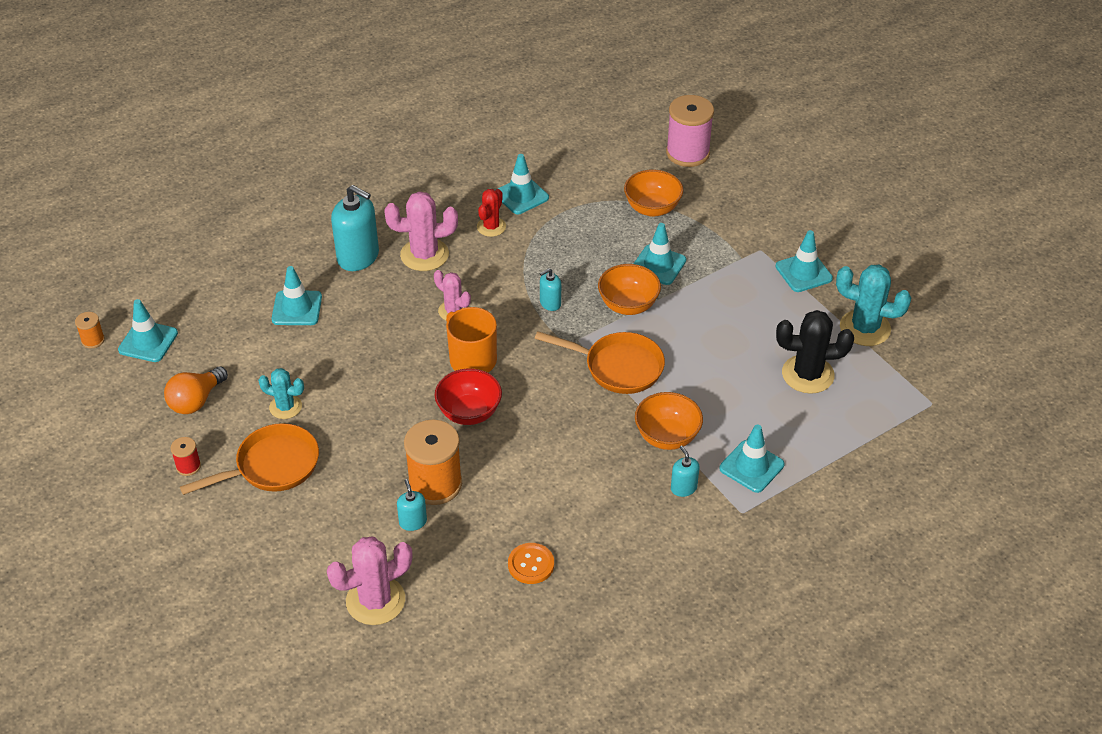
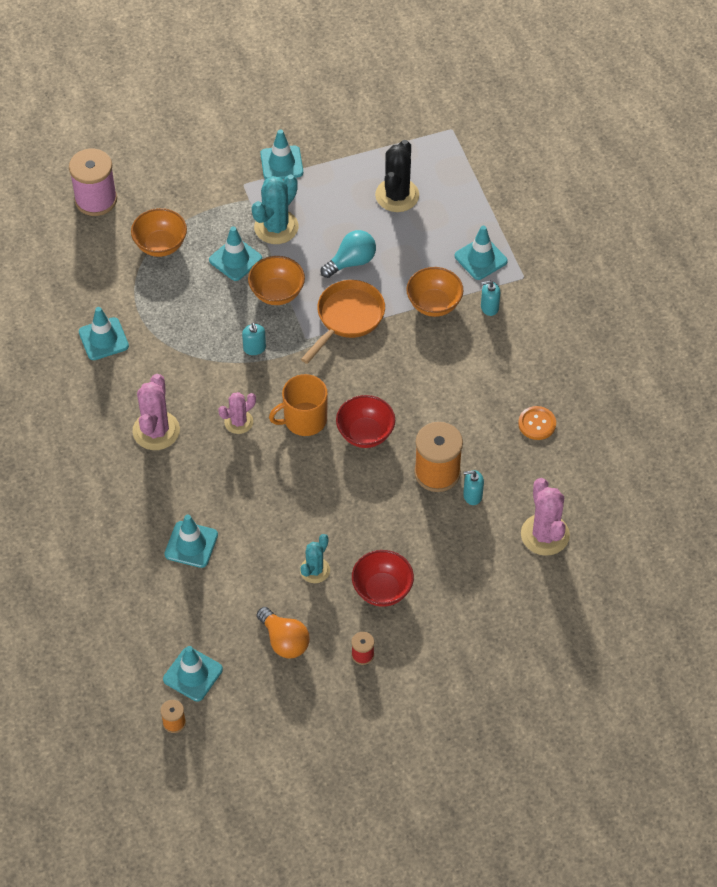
camera: 75 degrees left, 10 degrees up
(272, 466) = (382, 590): orange pan -> red bowl
(358, 257) = (138, 484): turquoise soap dispenser -> none
(491, 227) = (138, 371): red cactus -> none
(695, 355) = (351, 262): none -> turquoise light bulb
(865, 328) = (359, 144): turquoise cactus -> turquoise cactus (276, 227)

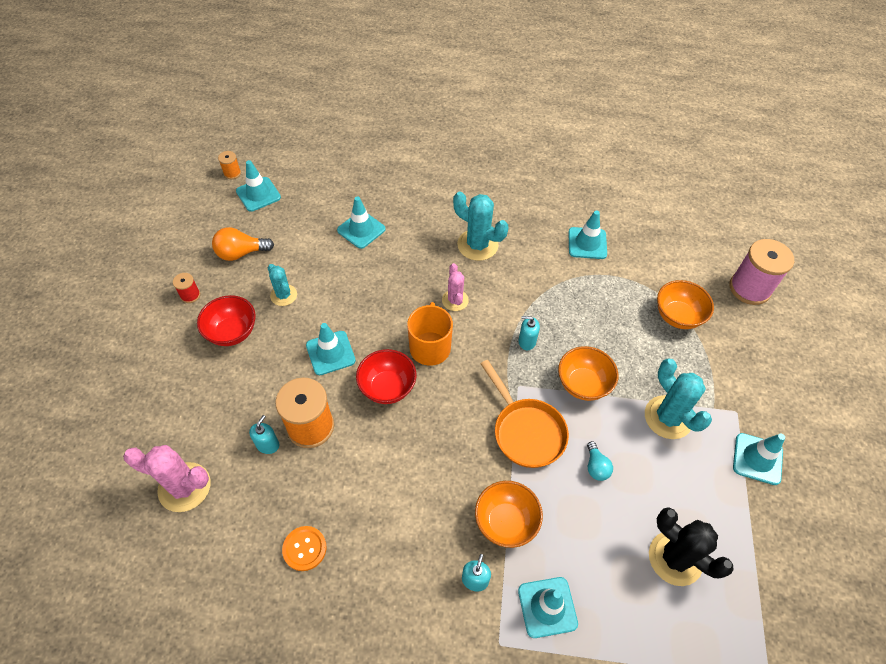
camera: 115 degrees right, 0 degrees up
(156, 431) = (477, 245): pink cactus -> turquoise cactus
(235, 259) = (638, 367): turquoise traffic cone -> turquoise traffic cone (330, 353)
(351, 262) = (596, 467): turquoise light bulb -> turquoise light bulb, size x0.62

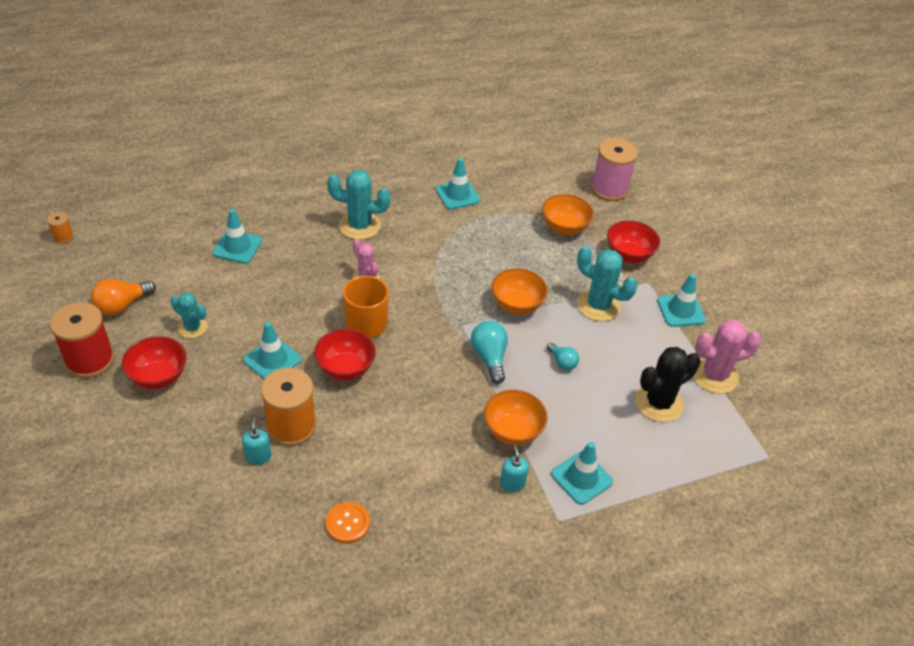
camera: 30 degrees left, 10 degrees down
(184, 487) = (195, 523): pink cactus -> pink cactus (714, 375)
(190, 295) = (90, 360): red spool -> red spool, size x2.15
(258, 194) = (106, 248): turquoise traffic cone -> none
(526, 431) = (489, 357): orange pan -> turquoise light bulb
(527, 341) = (450, 289): turquoise soap dispenser -> none
(675, 558) = (658, 403): black cactus -> black cactus turned 45 degrees counterclockwise
(732, 372) = (628, 255): none -> red bowl

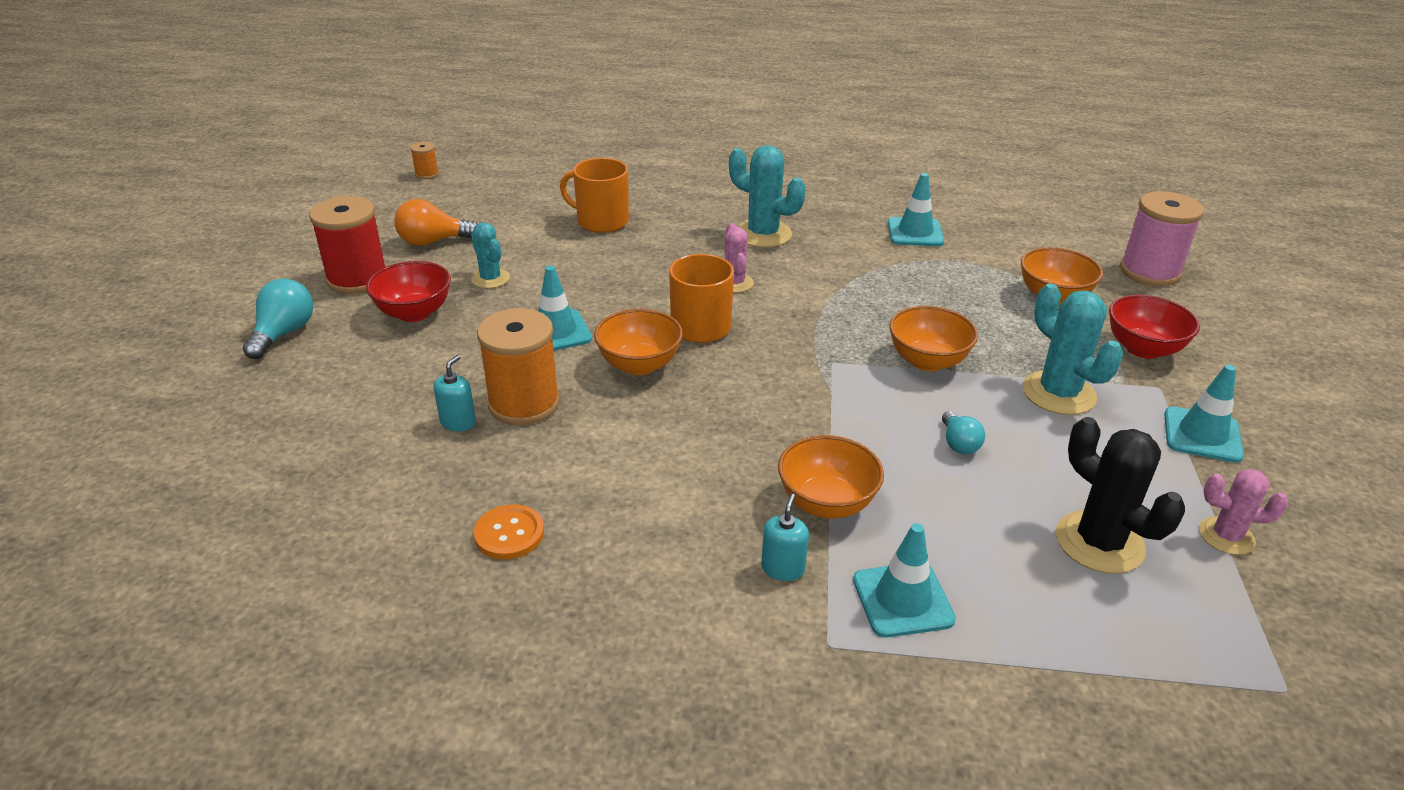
camera: 30 degrees right, 10 degrees down
(237, 247) = (601, 221): turquoise traffic cone -> orange mug
(345, 368) = (639, 365): red bowl -> orange bowl
(489, 357) = (848, 407): turquoise light bulb -> turquoise light bulb (284, 333)
(658, 403) = (1099, 542): black cactus -> black cactus turned 60 degrees clockwise
(714, 375) = (1226, 536): pink cactus -> pink cactus, size x0.61

